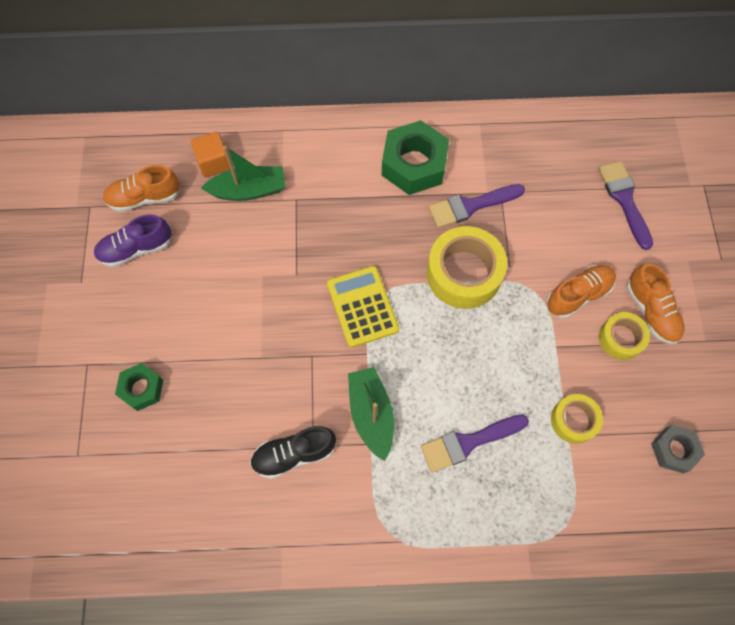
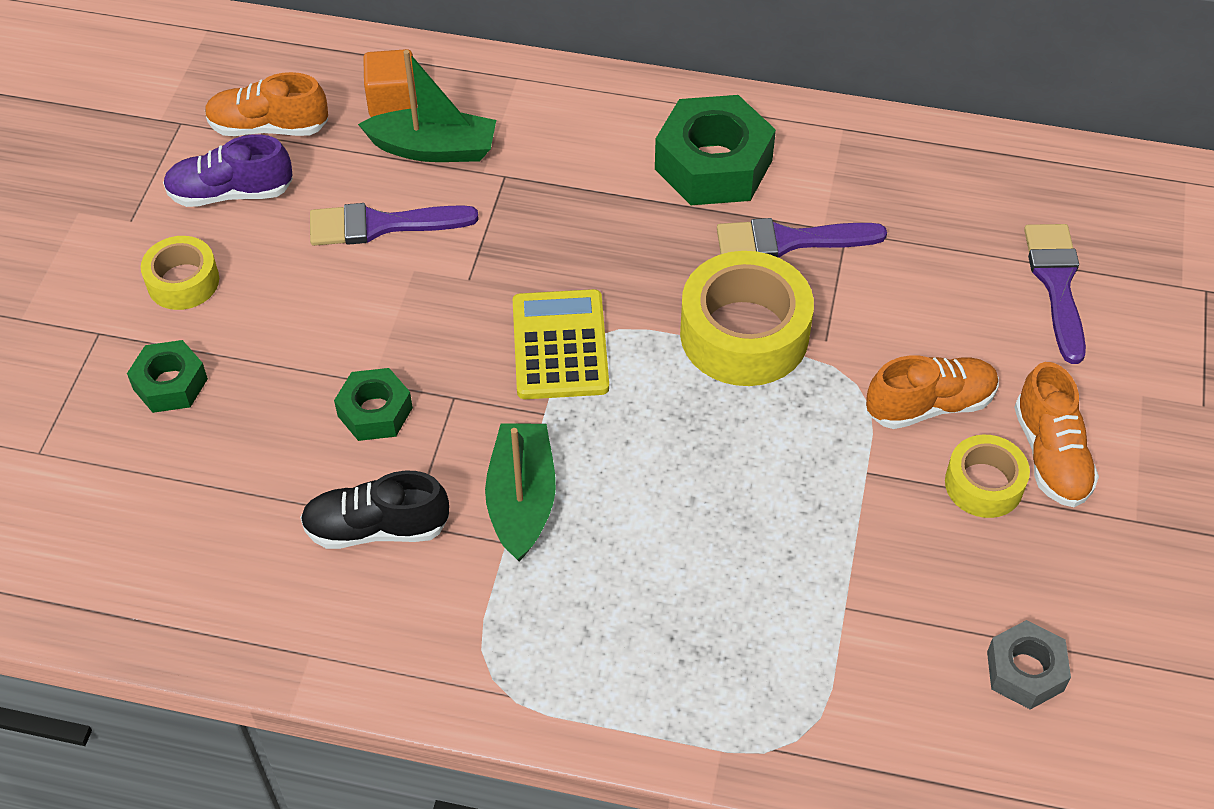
camera: 15 degrees right, 15 degrees down
(269, 377) = (375, 412): none -> green nut
(468, 442) = (670, 577): purple brush -> purple brush (381, 225)
(573, 420) = (861, 586): yellow tape -> yellow tape (183, 281)

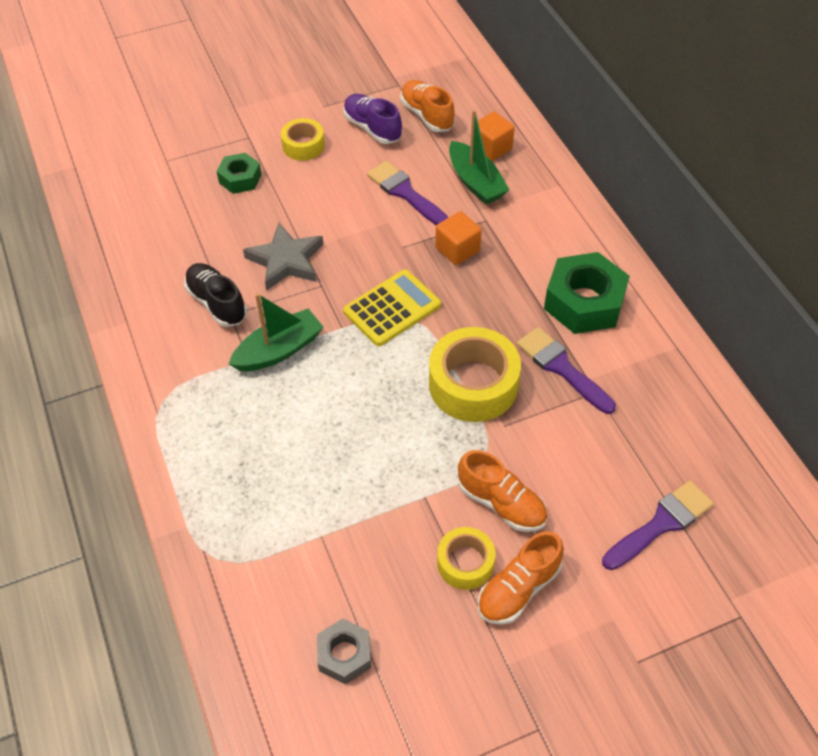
camera: 55 degrees right, 0 degrees up
(375, 412) = (286, 261): green nut -> grey star
(526, 229) = (457, 249): none -> orange cube

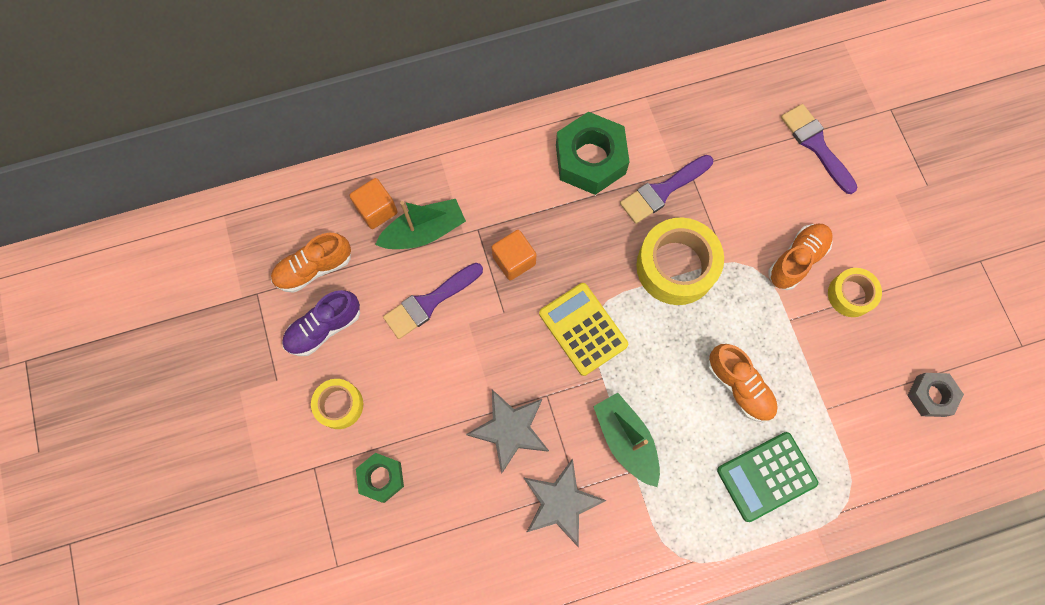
camera: 85 degrees left, 20 degrees up
(217, 303) = (560, 503): black shoe -> grey star
(243, 476) = (766, 476): none -> green calculator
(518, 589) = (872, 258): orange shoe -> orange shoe (739, 386)

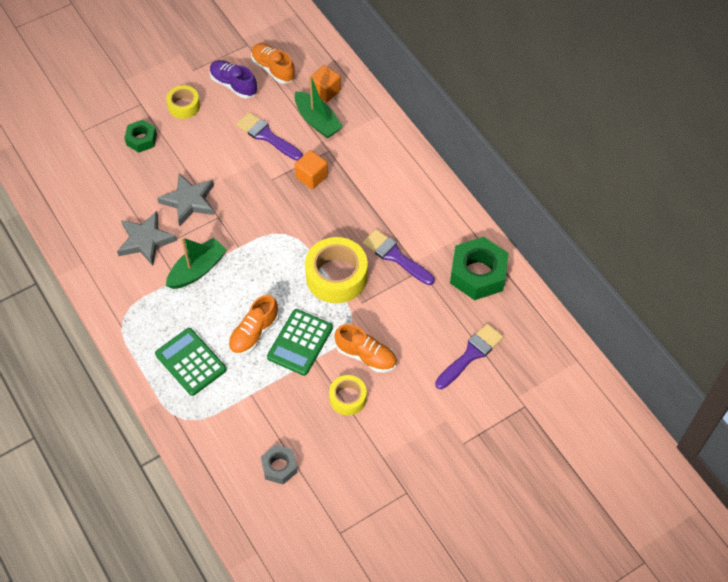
camera: 75 degrees right, 15 degrees down
(583, 329) = (272, 228): yellow calculator -> none
(590, 159) = (406, 205): green nut -> green nut (478, 274)
(763, 333) = (300, 342): none -> green calculator

